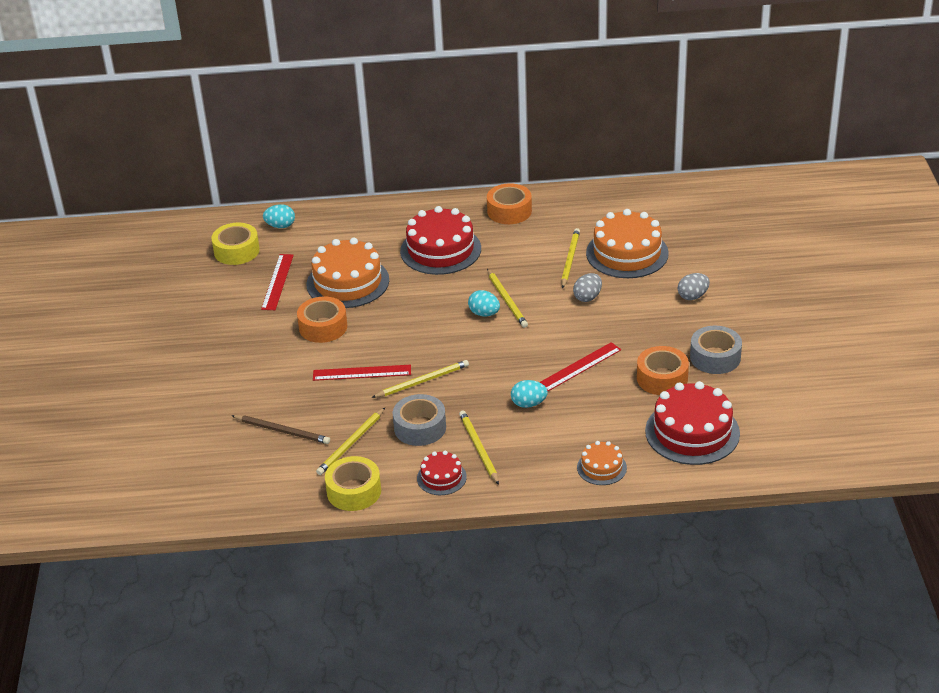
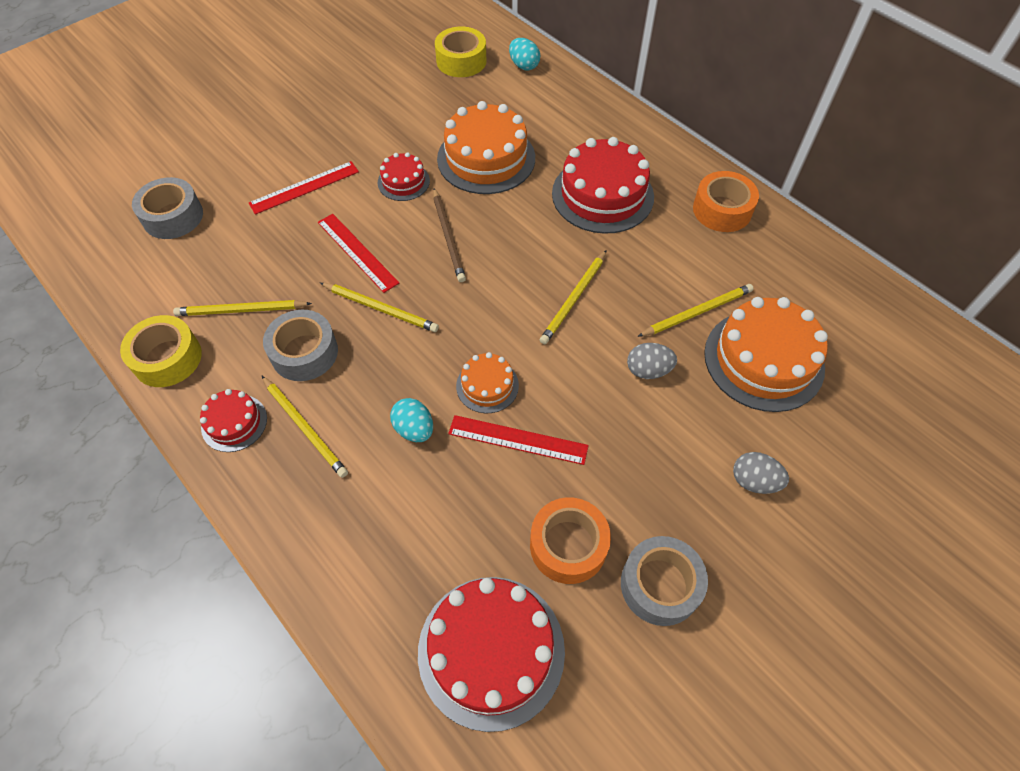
camera: 50 degrees right, 20 degrees up
(219, 447) = (173, 216): none -> grey tape
(277, 282) = (442, 112): red ruler -> red ruler (304, 187)
(282, 431) = (226, 246): brown pencil -> brown pencil (448, 237)
(323, 327) = (403, 182): orange tape -> red cake
(478, 448) = (305, 428): yellow pencil -> yellow pencil turned 105 degrees clockwise
(484, 314) = (534, 293): turquoise egg -> none
(601, 467) = (351, 581): orange cake -> orange cake (487, 385)

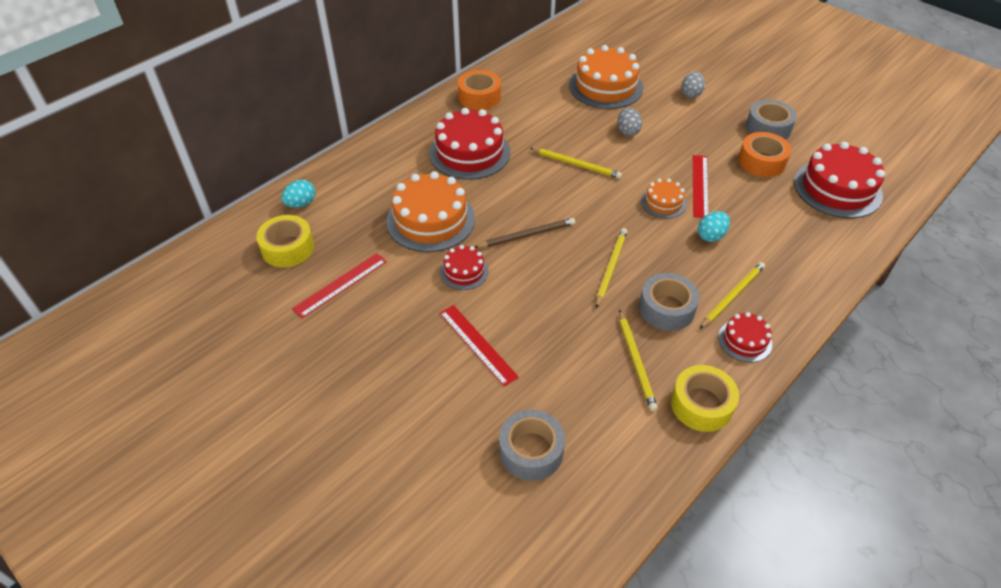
camera: 95 degrees left, 10 degrees down
(357, 252) = (553, 291): red ruler -> red ruler (340, 284)
(697, 312) = (575, 110): yellow pencil -> none

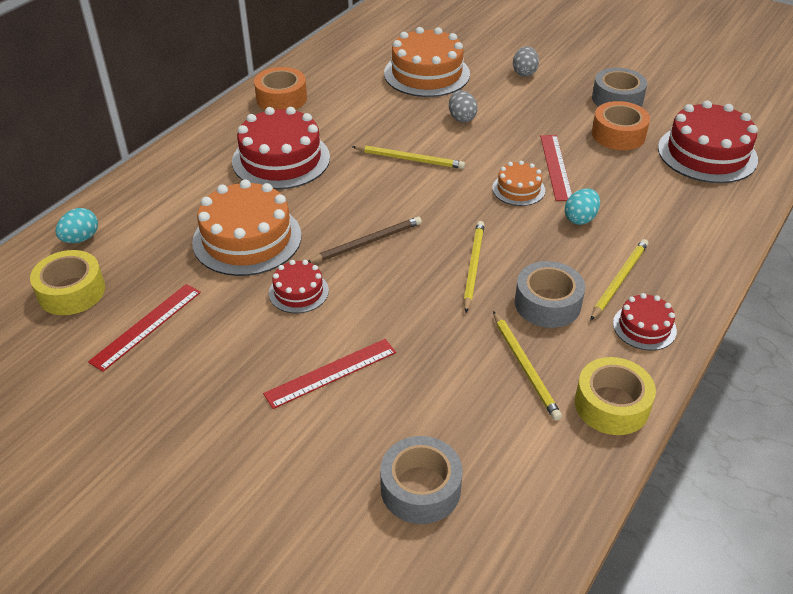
camera: 10 degrees left, 5 degrees down
(477, 344) = (331, 373): red ruler -> red ruler turned 75 degrees counterclockwise

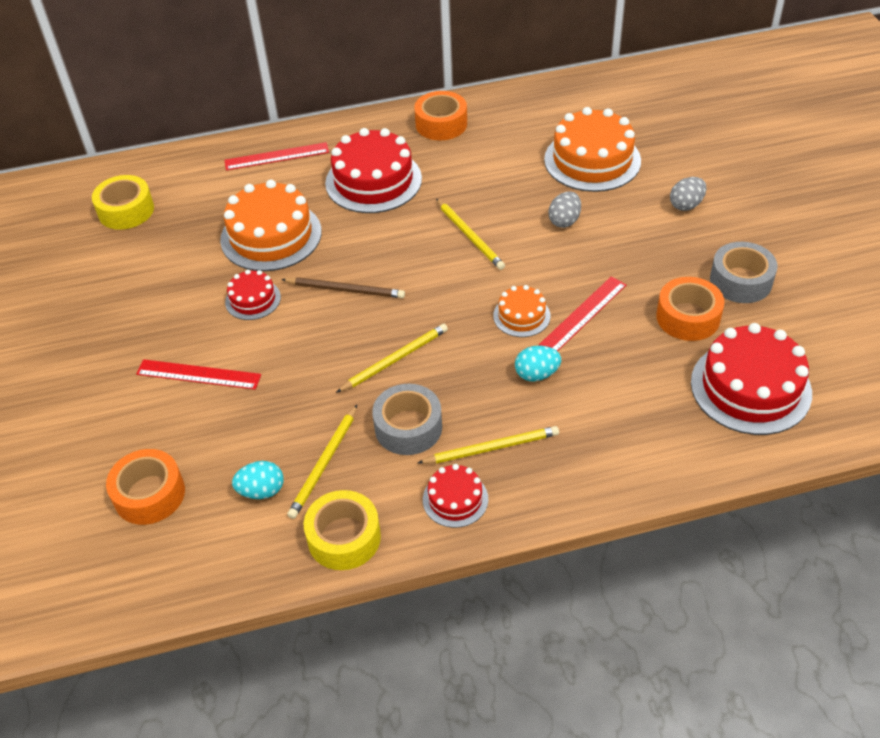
camera: 45 degrees right, 5 degrees up
(81, 238) = (174, 172): turquoise egg -> turquoise egg (261, 491)
(146, 326) = (137, 264): red ruler -> red ruler (276, 156)
(420, 488) = (149, 494): grey tape -> orange tape

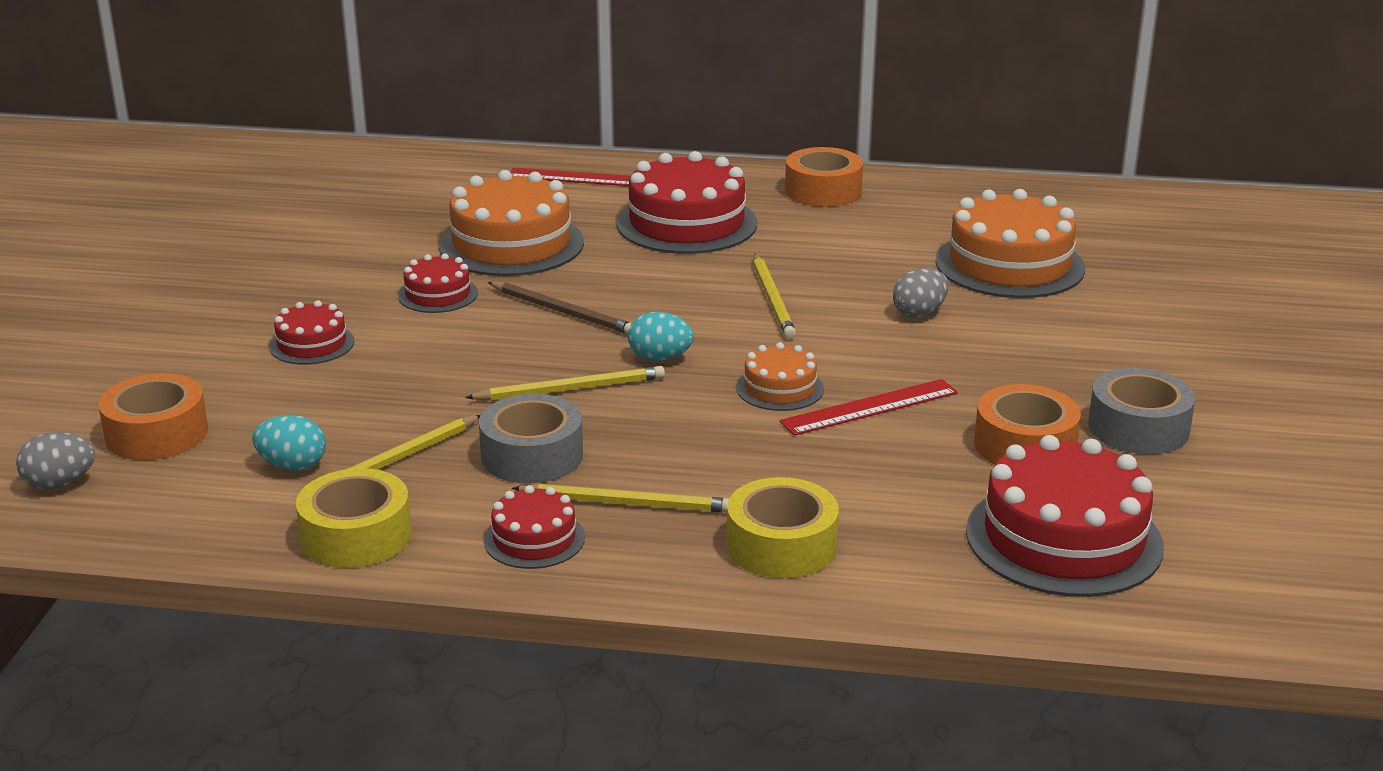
camera: 20 degrees right, 20 degrees down
(126, 210) = (356, 187): yellow tape -> yellow tape (781, 545)
(198, 374) = (312, 344): red ruler -> red cake
(536, 374) = (752, 449): turquoise egg -> turquoise egg (660, 358)
(686, 205) = (1115, 335): grey egg -> grey egg (60, 484)

